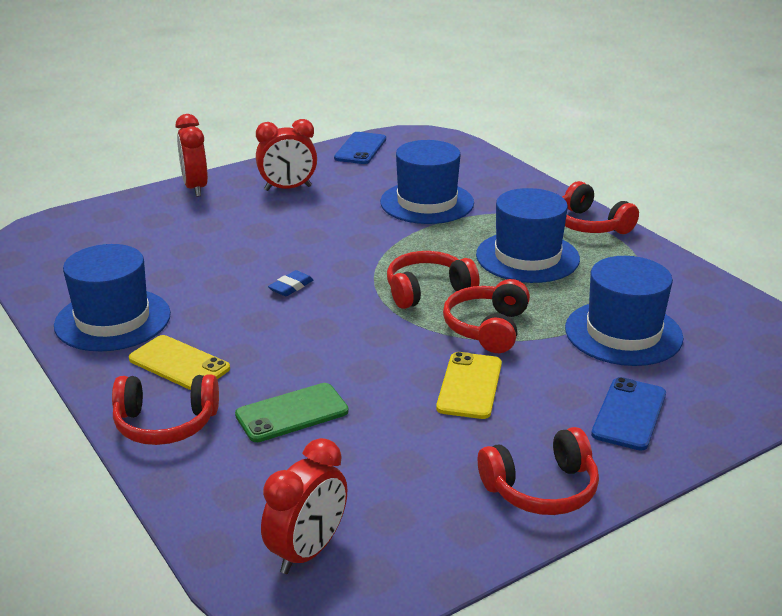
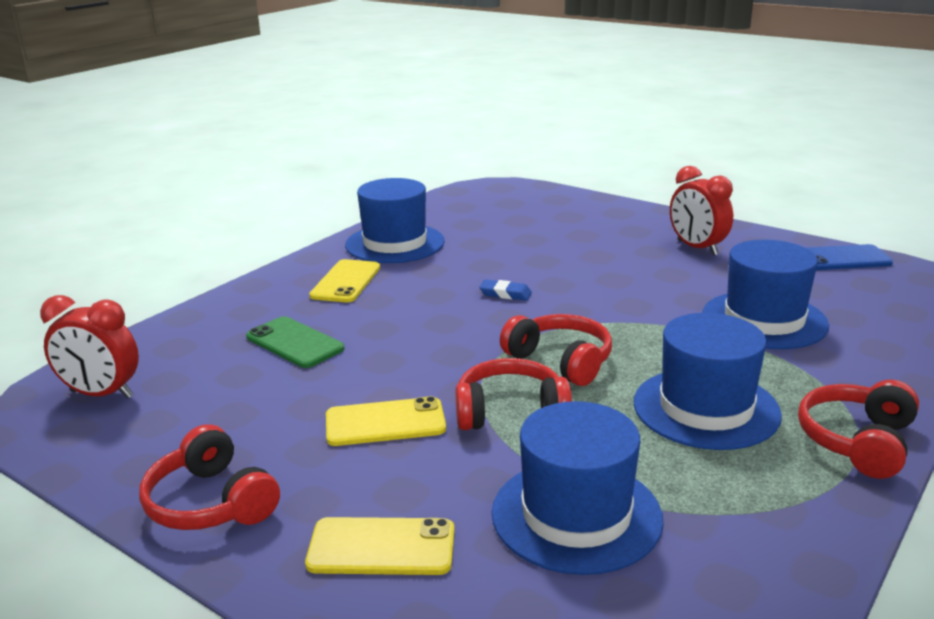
camera: 70 degrees right, 5 degrees down
(165, 423) = (259, 298): red headphones -> none
(195, 188) = (644, 214): red clock -> none
(629, 414) = (381, 547): blue phone -> yellow phone

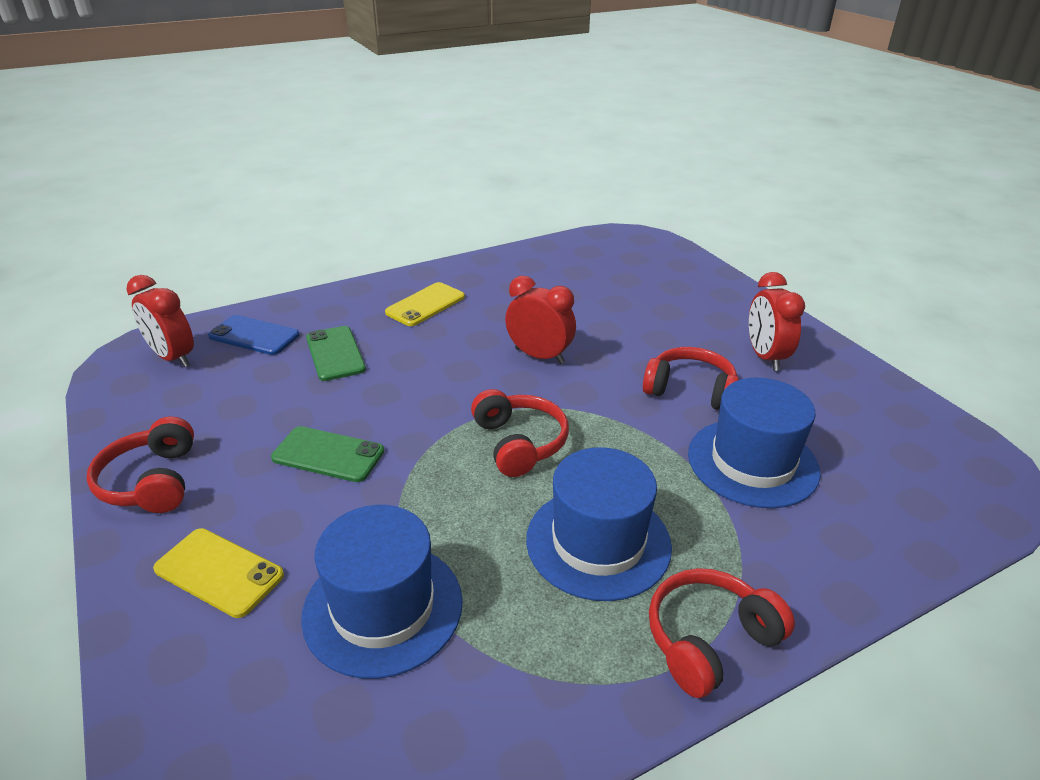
camera: 25 degrees right, 10 degrees up
(385, 423) = (328, 454): yellow phone -> green phone
(395, 243) = (498, 276): blue hat -> none
(505, 294) = (539, 356): blue eraser -> red clock
(510, 412) = (430, 480): red headphones -> red headphones (690, 390)
(842, 259) = (911, 415): blue phone -> blue phone (254, 336)

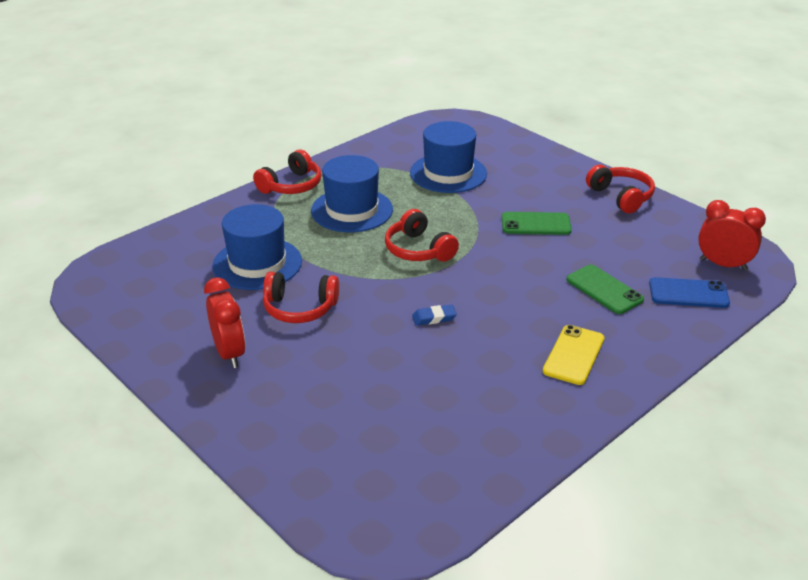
camera: 165 degrees right, 0 degrees up
(219, 572) = (537, 172): yellow phone -> none
(539, 356) = (434, 318): red clock -> blue eraser

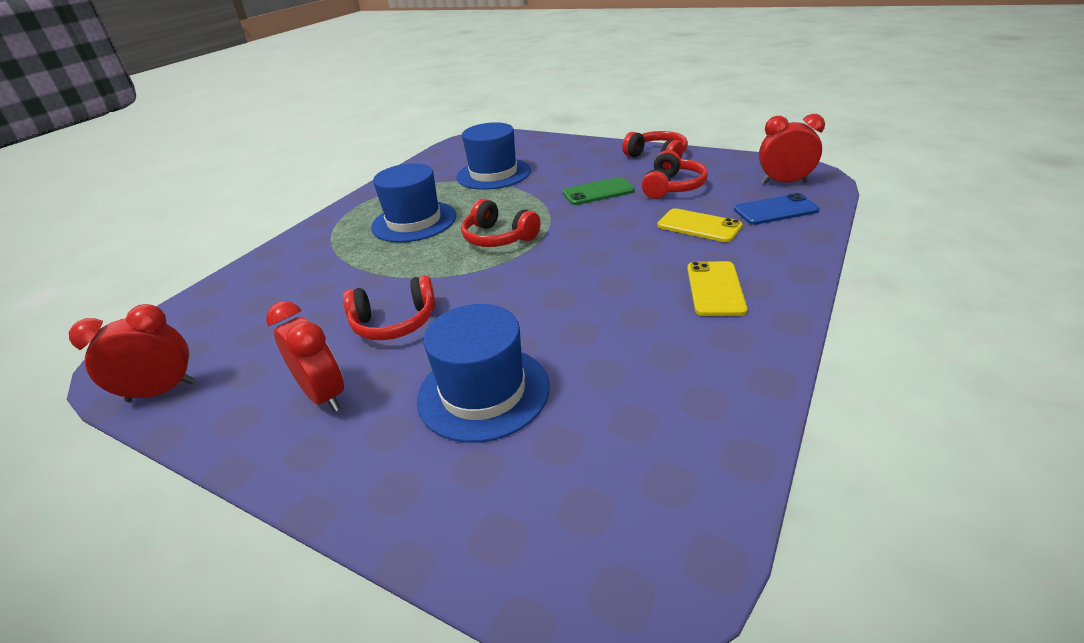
camera: 15 degrees left, 0 degrees up
(116, 315) = (161, 391): none -> red clock
(257, 263) = (329, 291): blue hat -> blue hat (483, 392)
(291, 185) = (343, 216): red headphones -> red headphones (672, 187)
(434, 318) = (549, 293): blue eraser -> none
(604, 290) = (699, 226): green phone -> yellow phone

